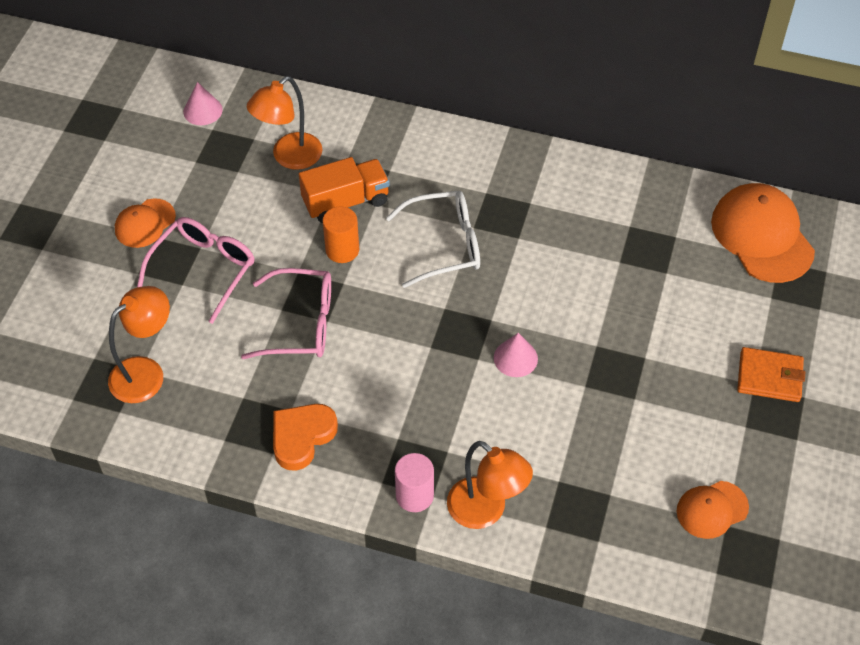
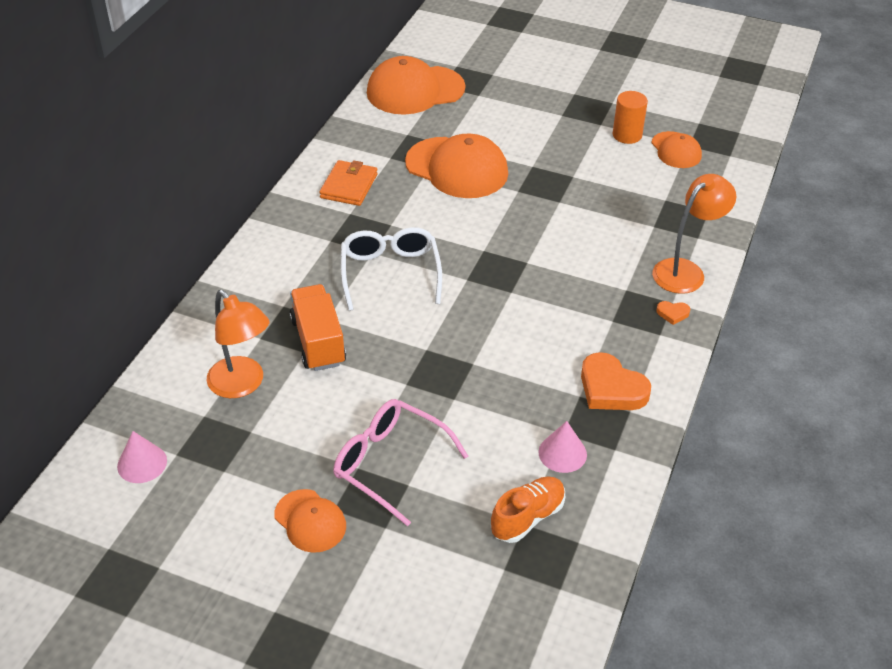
camera: 85 degrees left, 10 degrees down
(146, 372) = (527, 517): orange lamp -> orange shoe
(301, 324) = (474, 383): pink glasses -> none
(342, 250) = (383, 347): orange cylinder -> orange cylinder (627, 135)
(414, 495) = (672, 313): pink cylinder -> orange heart
(515, 358) = (527, 239): pink cone -> pink cone (562, 453)
(624, 286) = (457, 168): none -> orange cap
(769, 377) = (555, 106): orange wallet -> orange wallet (349, 186)

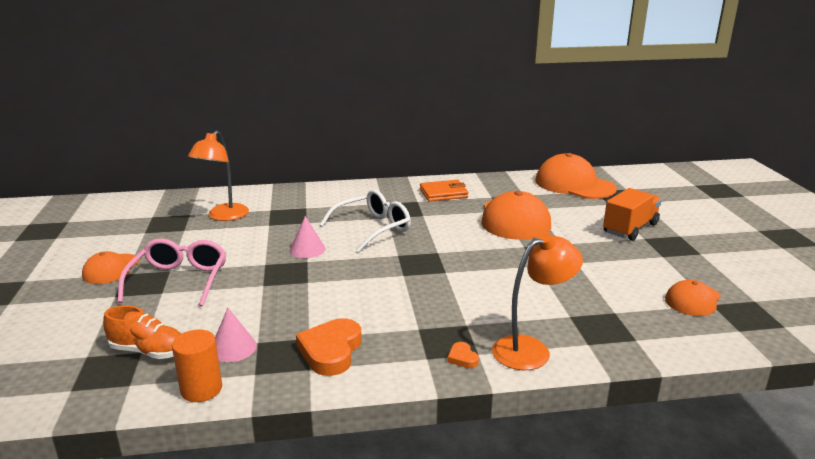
camera: 60 degrees right, 20 degrees down
(142, 463) = (140, 210): pink cone -> pink cone (307, 249)
(318, 341) = (282, 226): orange truck -> orange truck (630, 228)
(627, 135) = (670, 271): orange cylinder -> orange cylinder (201, 389)
(685, 271) = (531, 349): orange lamp -> orange lamp turned 45 degrees counterclockwise

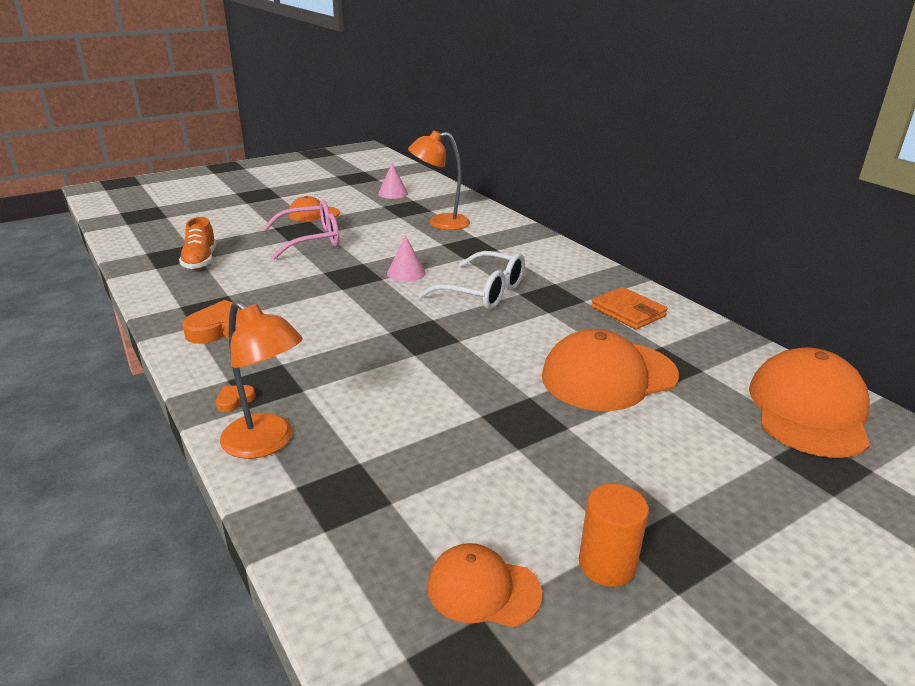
camera: 65 degrees right, 5 degrees up
(201, 389) = (154, 293): orange cylinder -> orange cylinder (607, 564)
(233, 348) = (215, 288): pink cone -> pink cone (393, 193)
(630, 228) = (695, 491): orange truck -> none

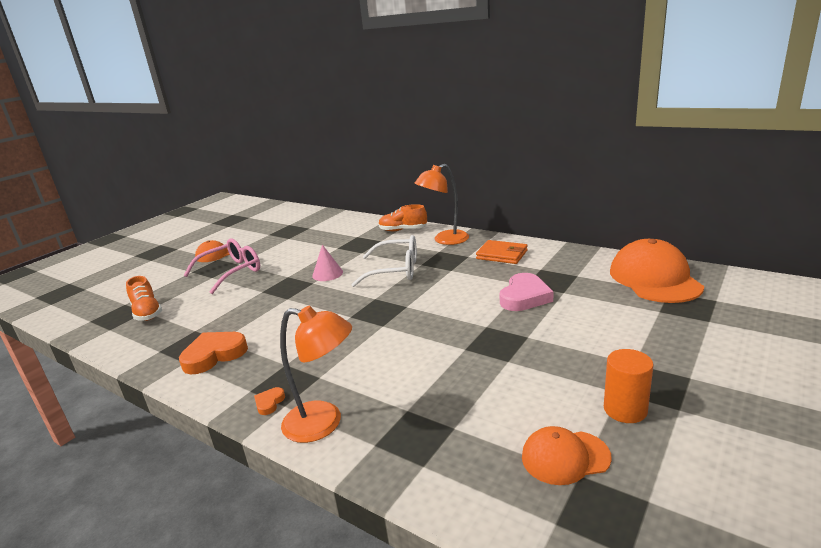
camera: 20 degrees left, 5 degrees down
(393, 193) = (269, 224): pink cone -> none
(440, 223) = (323, 234): orange lamp -> orange lamp (445, 240)
(534, 243) = (403, 230): none -> orange shoe
(608, 376) = (524, 297): orange cap -> pink heart

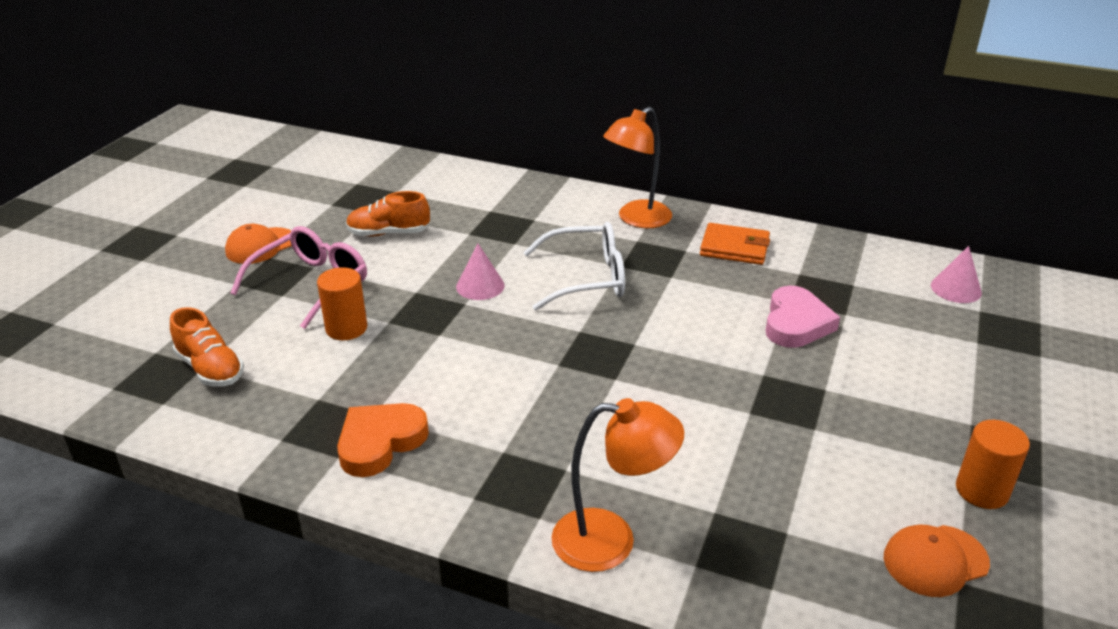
camera: 15 degrees left, 10 degrees up
(235, 294) = (346, 328): none -> orange cylinder
(269, 403) = (515, 515): orange heart -> none
(403, 230) = (560, 198): orange shoe -> orange shoe (388, 233)
(654, 278) = (956, 289): orange cap -> pink cone

